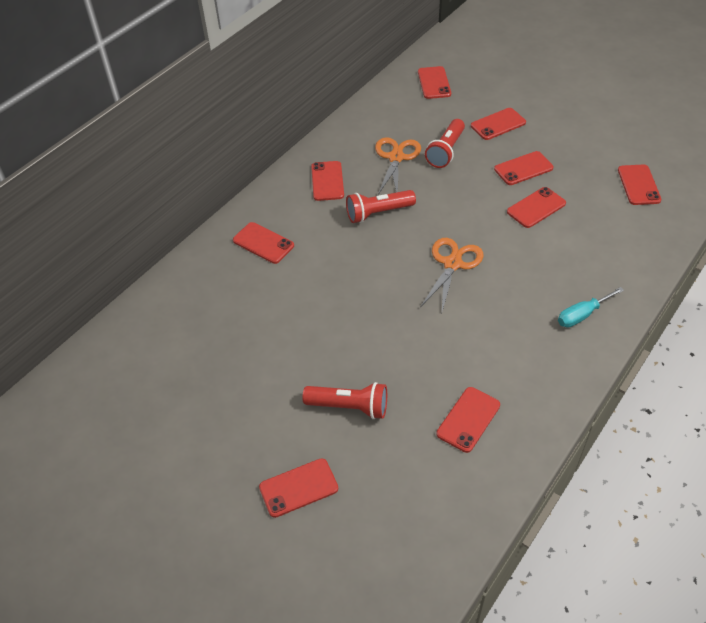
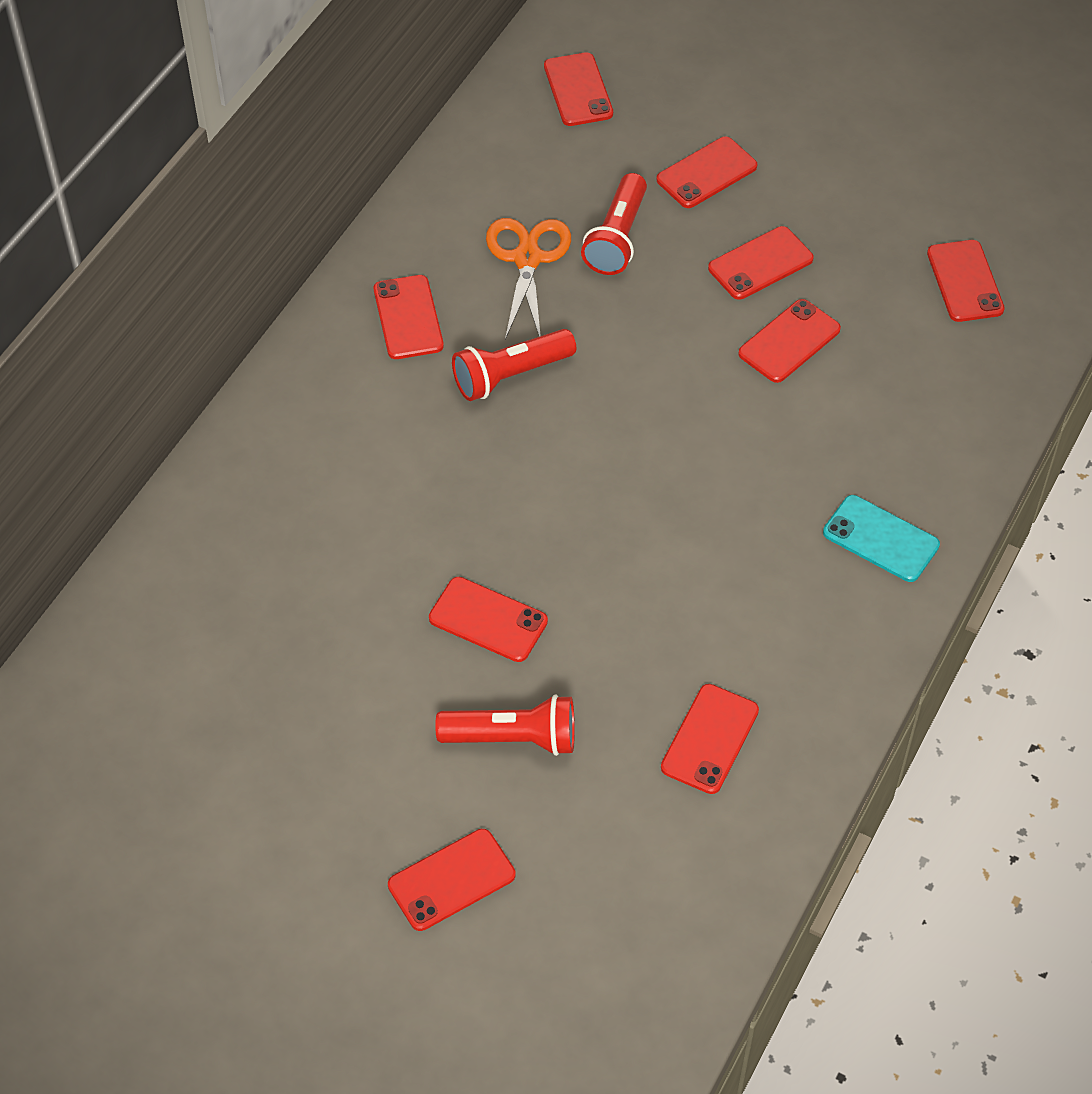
camera: 10 degrees left, 5 degrees up
(263, 243) = (313, 453): red phone -> red phone (488, 620)
(452, 263) = (654, 463): orange scissors -> none
(582, 315) = (880, 539): turquoise screwdriver -> turquoise phone

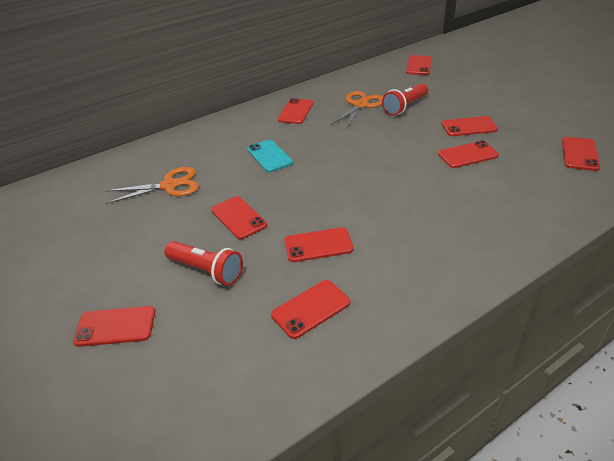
camera: 30 degrees right, 15 degrees down
(306, 594) = (170, 185): none -> orange scissors
(510, 375) = (323, 137): red flashlight -> none
(706, 173) = (460, 96): red phone -> red phone (318, 245)
(880, 539) = (475, 245): turquoise phone -> turquoise phone (269, 156)

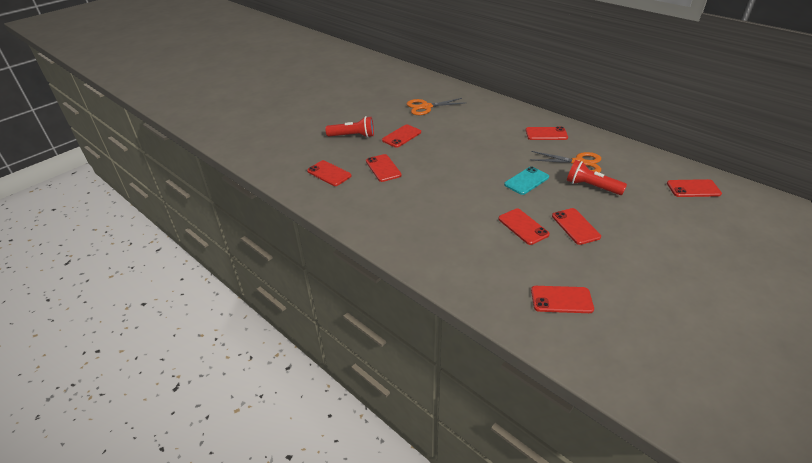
camera: 75 degrees right, 0 degrees up
(115, 326) = (310, 121): red phone -> none
(170, 185) = (426, 107): orange scissors -> orange scissors turned 105 degrees clockwise
(206, 270) = (353, 136): red flashlight -> red flashlight turned 105 degrees counterclockwise
(269, 156) = (475, 134): turquoise phone -> turquoise phone (526, 181)

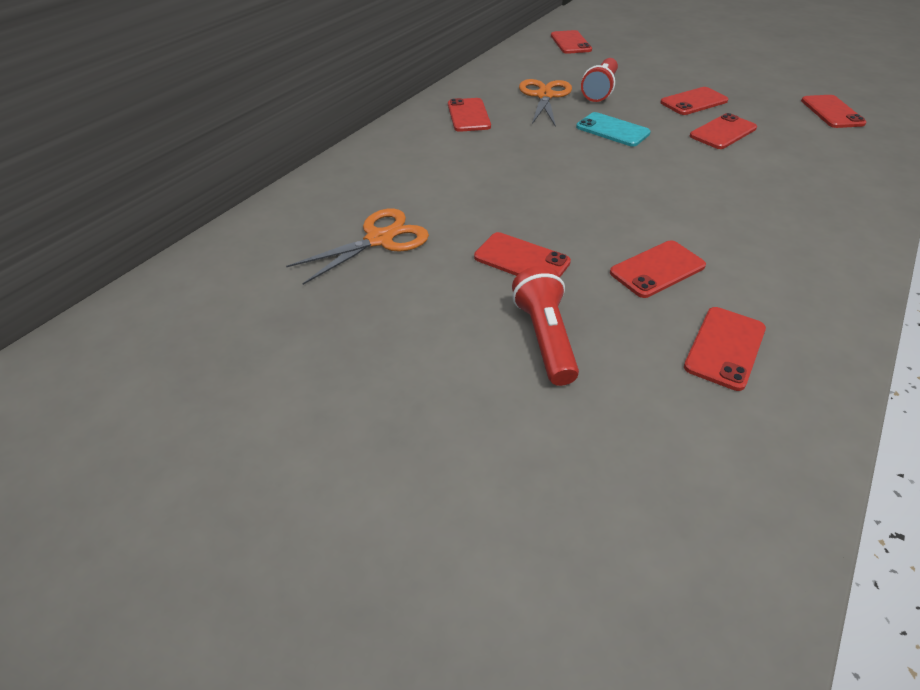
camera: 100 degrees left, 5 degrees up
(426, 107) = (380, 239): orange scissors -> orange scissors turned 105 degrees counterclockwise

